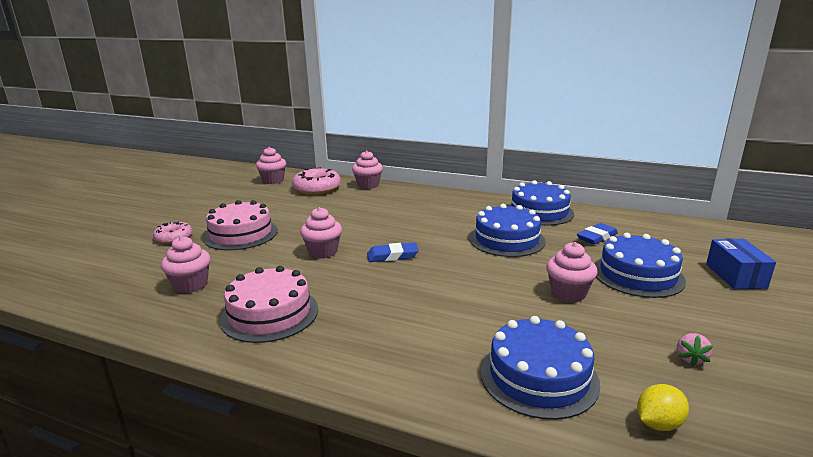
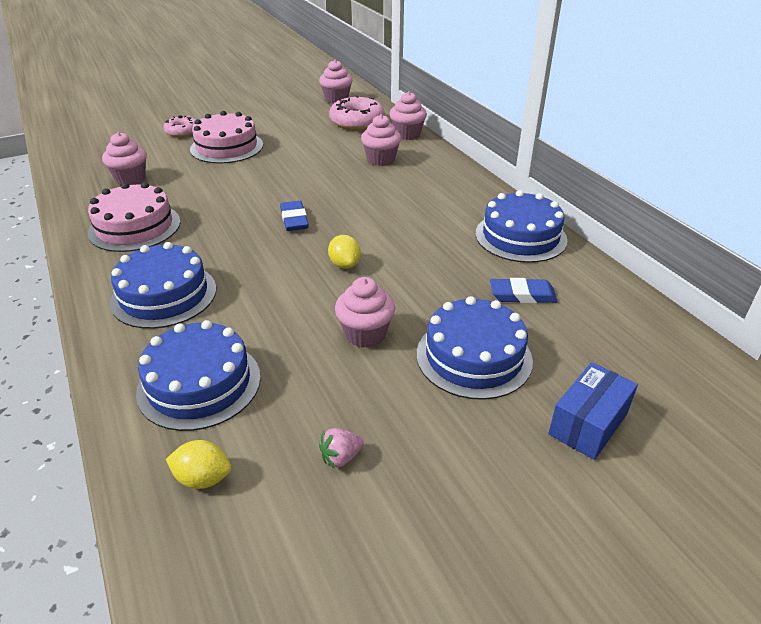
camera: 40 degrees right, 15 degrees up
(323, 252) = (252, 190): pink cupcake -> pink cupcake (381, 160)
(392, 256) = (294, 219): blue eraser -> blue eraser turned 45 degrees clockwise
(479, 265) = (345, 264): none -> yellow lemon
(506, 239) = (421, 251): blue cake -> blue cake (164, 295)

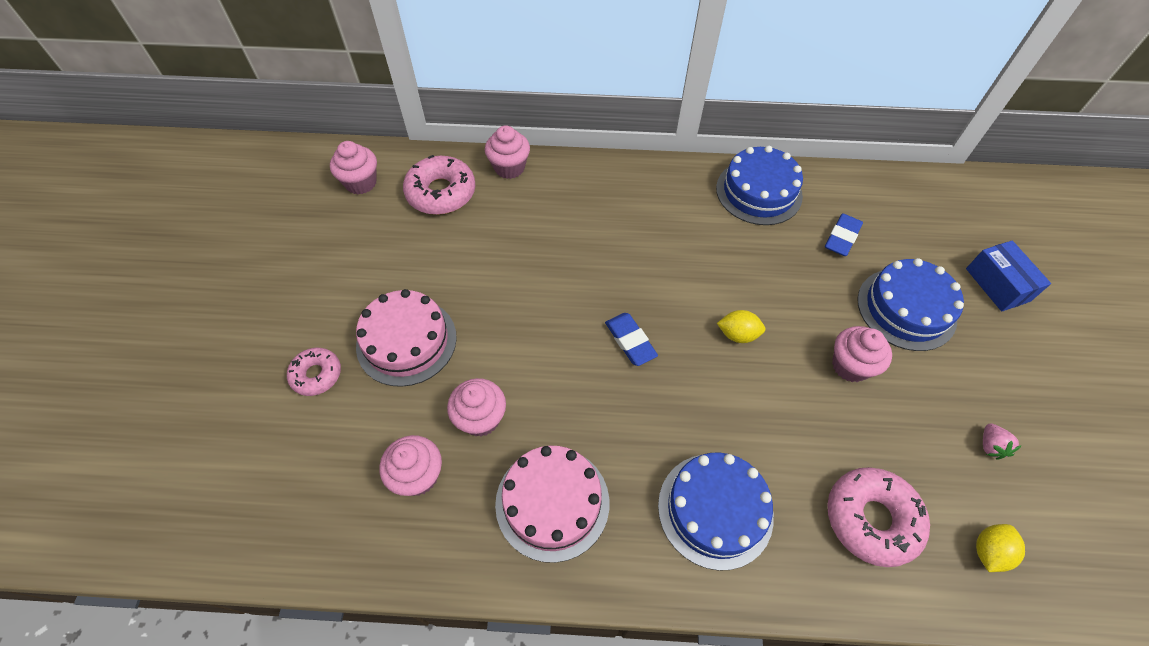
camera: 60 degrees left, 20 degrees up
(199, 384) = (871, 519): blue cake -> pink donut
(294, 219) = (630, 341): blue eraser -> blue eraser turned 45 degrees clockwise
(381, 160) = (551, 215): pink cupcake -> pink cupcake (480, 418)

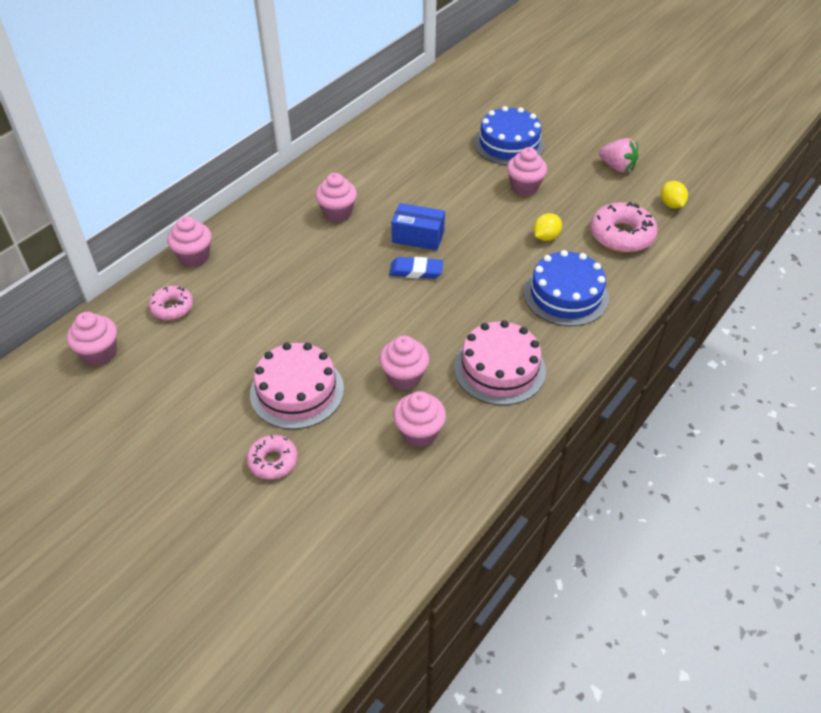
camera: 55 degrees left, 10 degrees down
(441, 193) = (172, 307): pink donut -> pink donut, size x0.61
(652, 229) = (337, 213): none -> pink cupcake
(737, 334) = (459, 220): yellow lemon -> yellow lemon (546, 237)
(758, 192) = (362, 150): blue cake -> none
(842, 237) = (435, 137): blue eraser -> none
(990, 446) = (617, 167): pink strawberry -> pink strawberry, size x1.62
(997, 285) = (527, 102): blue box -> blue box (418, 237)

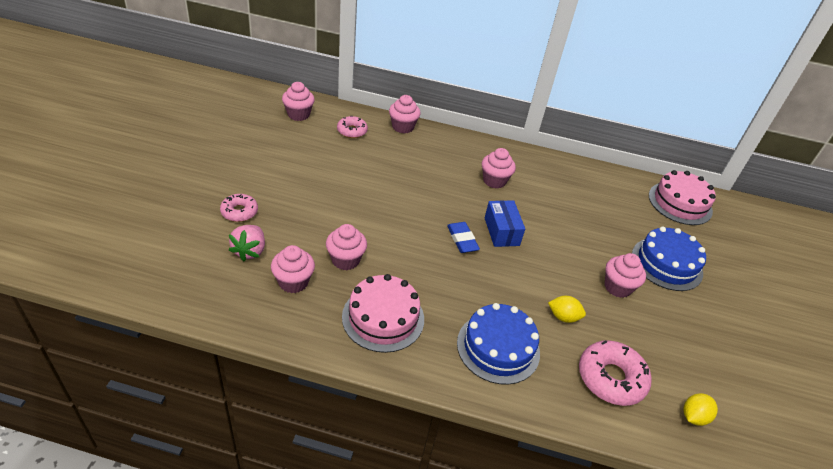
camera: 60 degrees right, 5 degrees down
(297, 391) = (306, 206): pink cake -> pink cake (680, 203)
(617, 167) = (710, 355): pink strawberry -> pink strawberry (250, 251)

